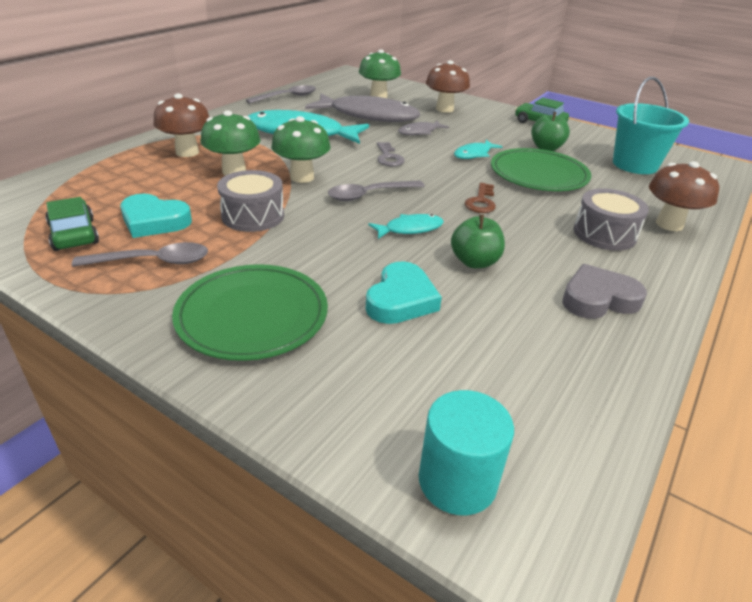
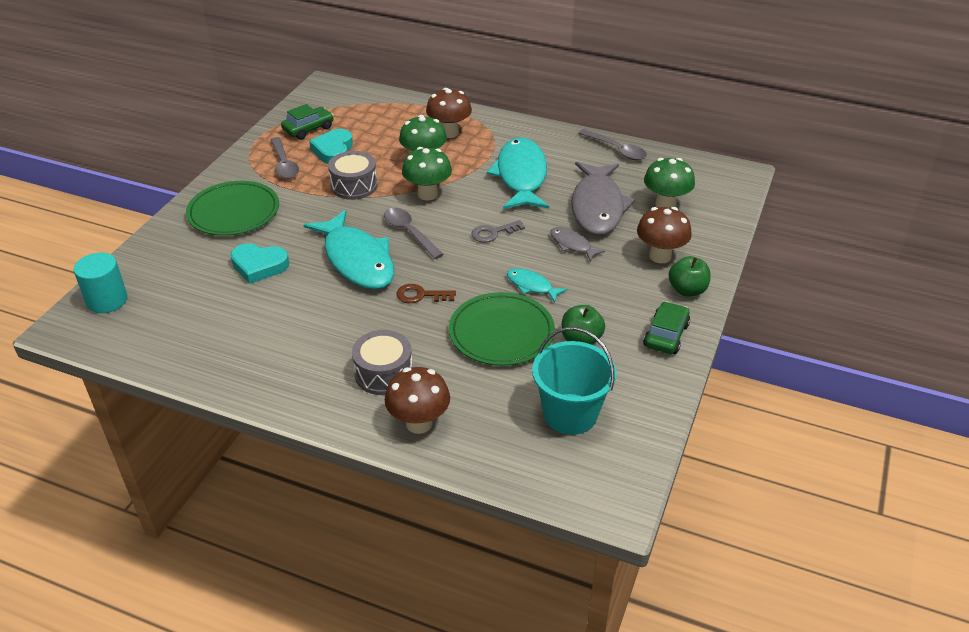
camera: 80 degrees right, 5 degrees up
(410, 229) = (357, 260): turquoise fish -> turquoise fish, size x2.15
(474, 262) = (315, 296): green apple -> green apple (687, 290)
(598, 299) = (276, 362): grey heart -> none

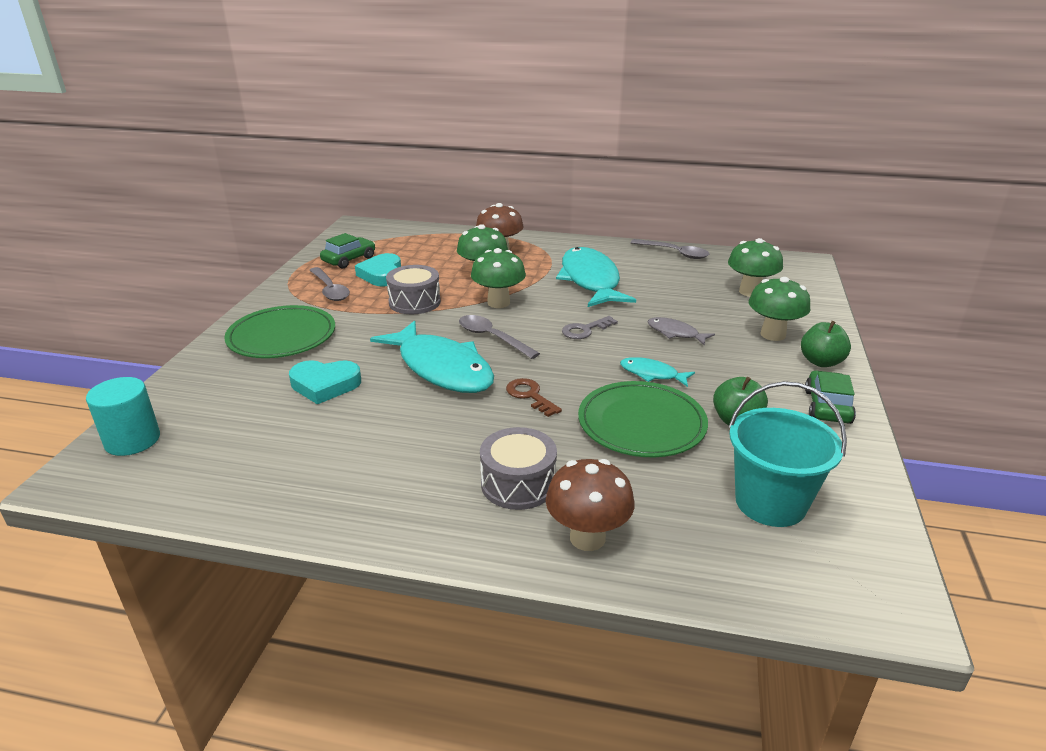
camera: 10 degrees left, 10 degrees down
(420, 295) = (530, 395): brown key -> brown key turned 60 degrees clockwise
(597, 207) = (683, 299): grey fish -> none
(660, 256) = (773, 334): brown mushroom -> green mushroom

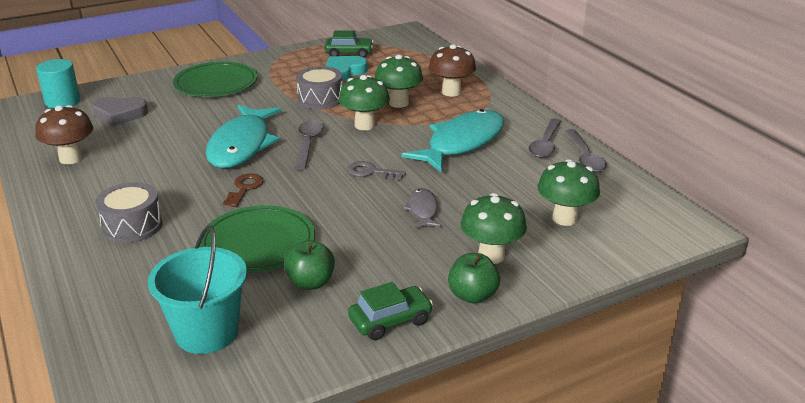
camera: 50 degrees right, 0 degrees up
(245, 412) = (120, 114): none -> grey heart
(325, 385) = (175, 121): turquoise heart -> none
(330, 290) = (296, 68): grey spoon -> grey spoon (545, 144)
(587, 538) = (96, 271): brown mushroom -> brown mushroom (71, 158)
(652, 374) = (338, 223): turquoise fish -> none

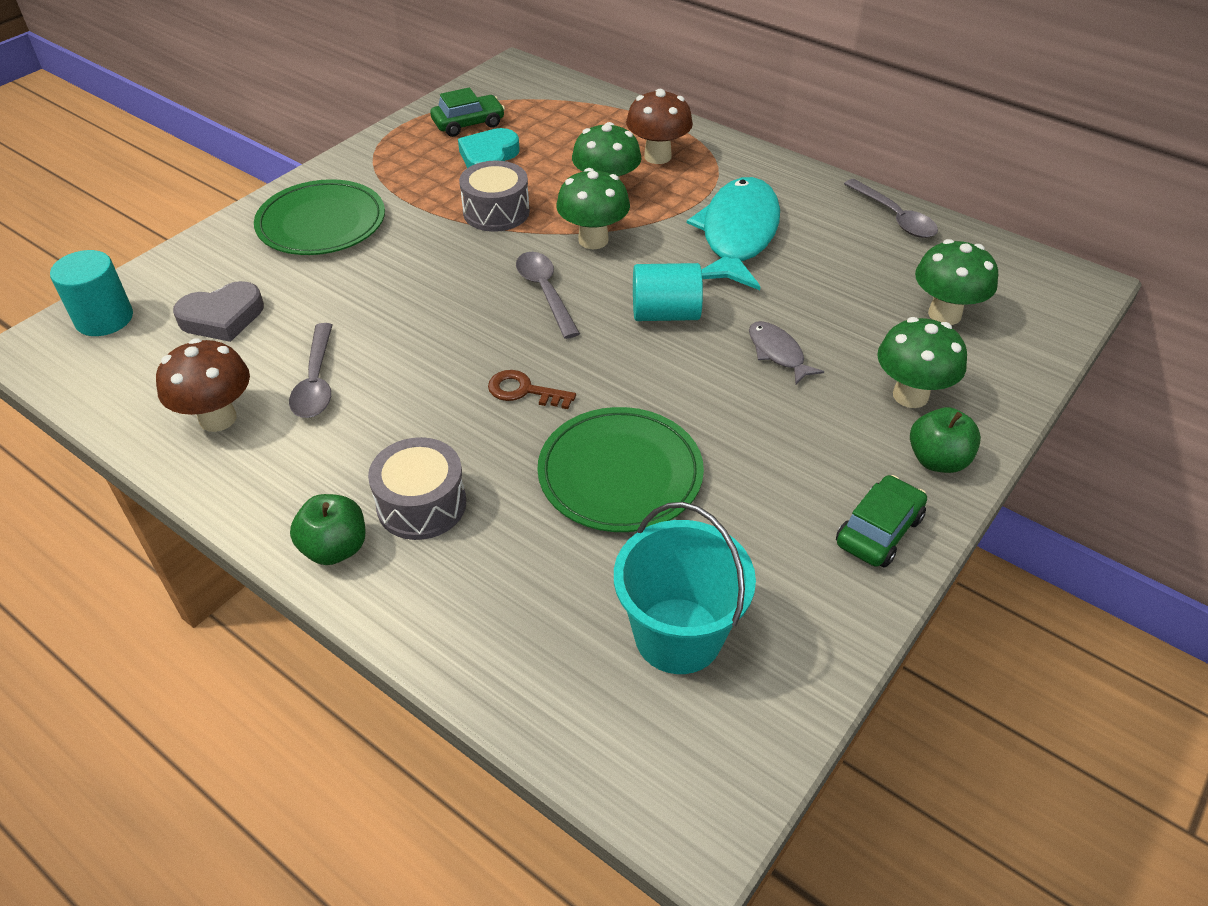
camera: 25 degrees left, 15 degrees up
(242, 145) = (456, 320): turquoise fish -> none
(244, 188) = (524, 391): brown key -> brown key turned 60 degrees counterclockwise
(310, 283) = (739, 510): green apple -> green apple (335, 548)
(371, 172) = (665, 314): grey key -> turquoise cylinder
(545, 144) = (835, 210): grey spoon -> grey spoon (316, 382)

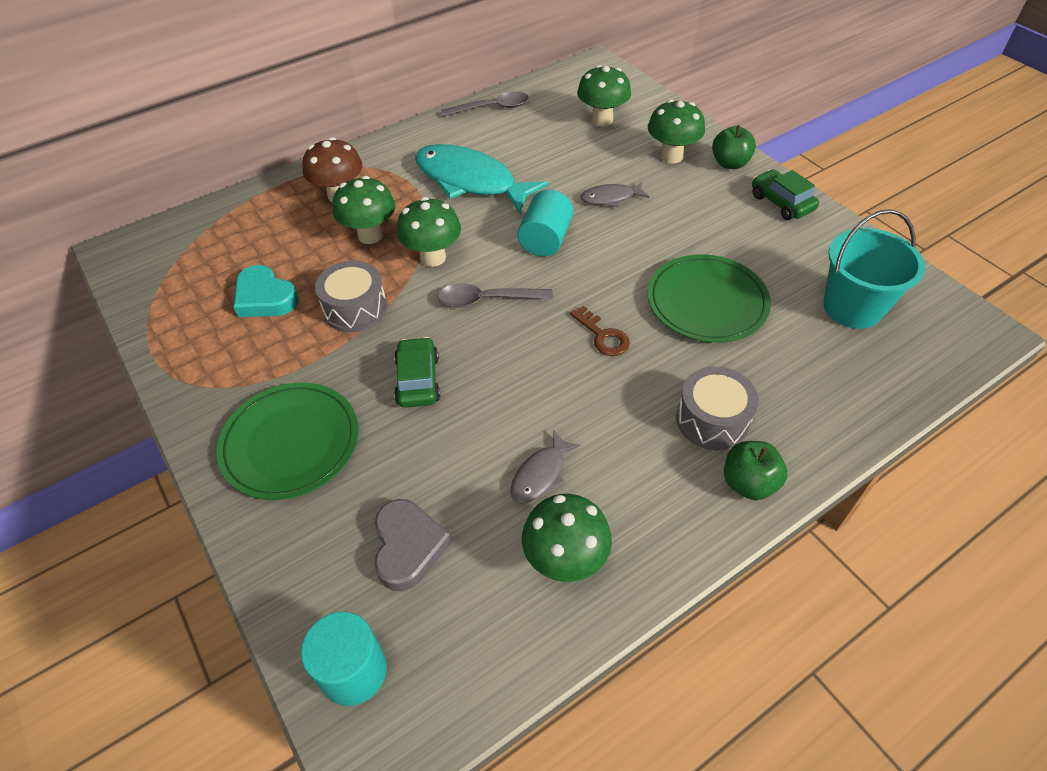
camera: 70 degrees left, 5 degrees up
(218, 418) = (565, 560): brown mushroom -> green mushroom
(316, 382) = (541, 474): grey spoon -> grey fish
(468, 124) = (193, 301): green car -> green car (418, 380)
(524, 391) = (603, 336): brown key -> brown key turned 75 degrees counterclockwise

